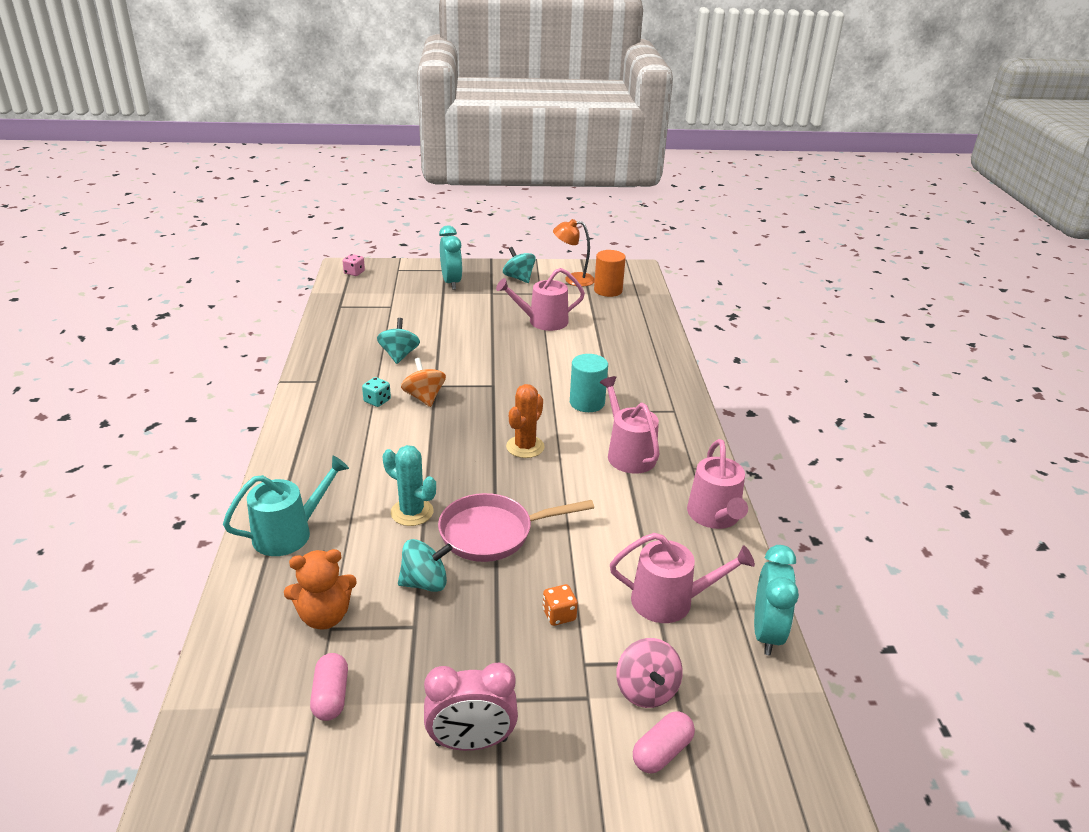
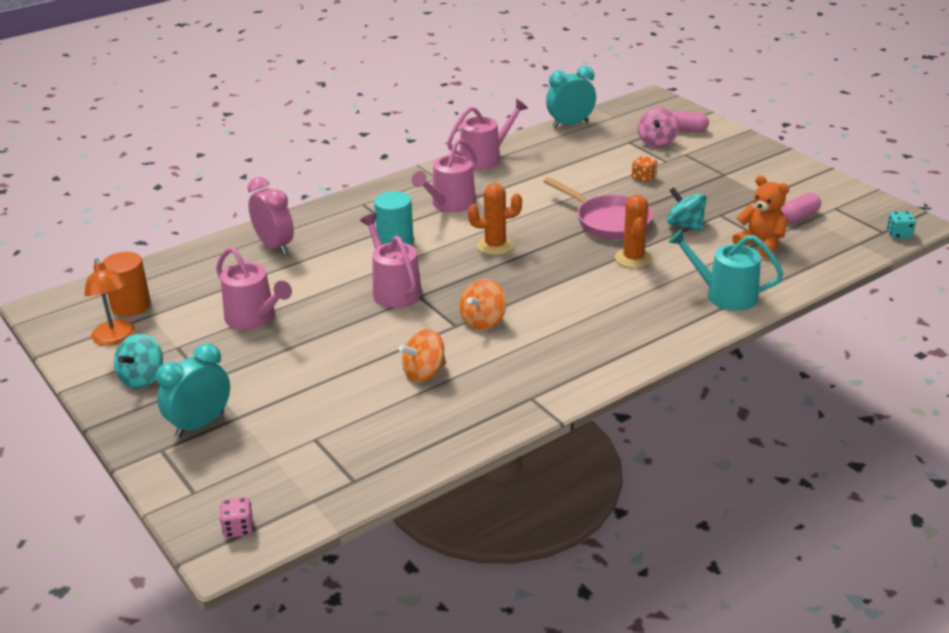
camera: 120 degrees left, 0 degrees up
(377, 401) = (520, 344): turquoise dice -> turquoise dice (899, 234)
(399, 355) = (424, 373): turquoise spinning top -> orange spinning top
(412, 512) = (633, 258): turquoise cactus -> orange cactus
(471, 742) = (757, 171): pink clock -> pink clock (274, 246)
(646, 690) = (657, 142): pink spinning top -> pink spinning top turned 150 degrees clockwise
(670, 601) = (584, 152): pink watering can -> pink watering can (394, 290)

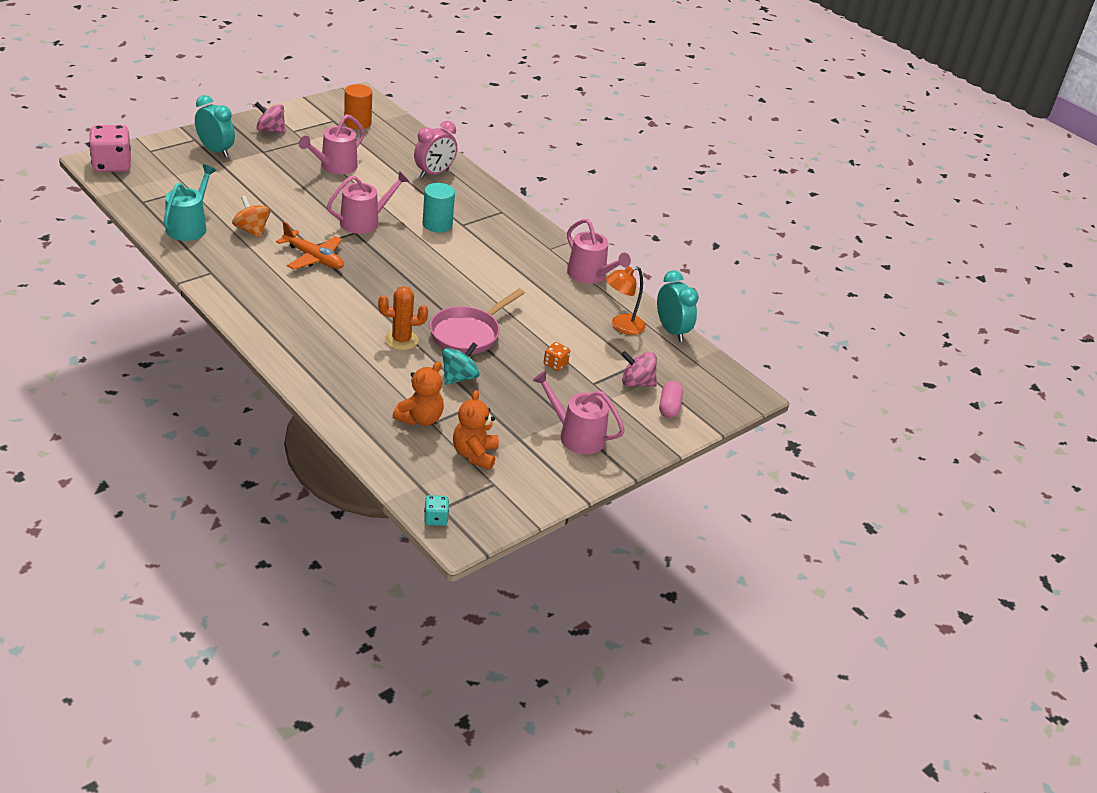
camera: 80 degrees right, 5 degrees up
(115, 338) = (318, 120): orange lamp -> orange lamp (621, 326)
(142, 378) = (270, 130): turquoise spinning top -> pink spinning top
(238, 528) = (112, 165): pink dice -> pink dice, size x2.11
(450, 204) = (501, 252): pink watering can -> pink watering can (576, 436)
(483, 321) = (314, 258): orange spinning top -> orange plane
(495, 246) = (428, 271): orange cactus -> none
(725, 295) = (334, 383): turquoise watering can -> turquoise watering can (189, 226)
(799, 217) = (475, 454): pink capsule -> orange teddy bear

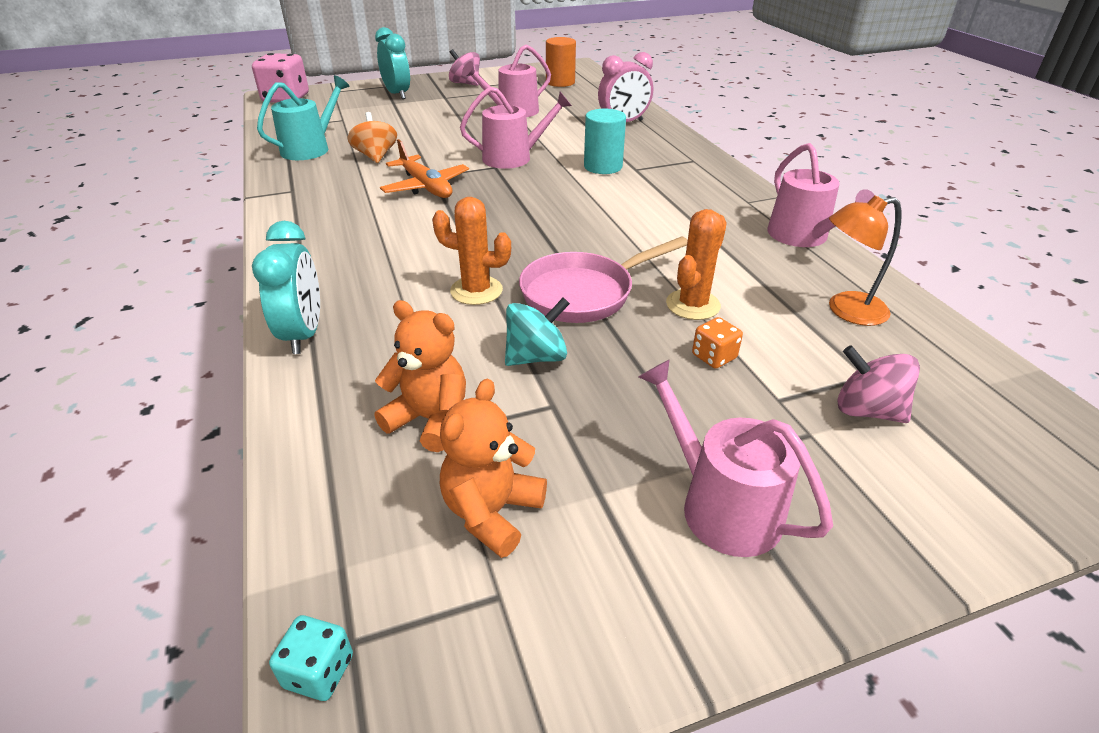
camera: 25 degrees right, 0 degrees up
(420, 418) = (430, 419): orange teddy bear -> orange teddy bear turned 120 degrees counterclockwise
(535, 333) = (693, 305): none -> orange cactus
(669, 407) = (937, 472): pink capsule -> none
(671, 331) = (940, 327): turquoise clock -> turquoise clock (304, 334)

